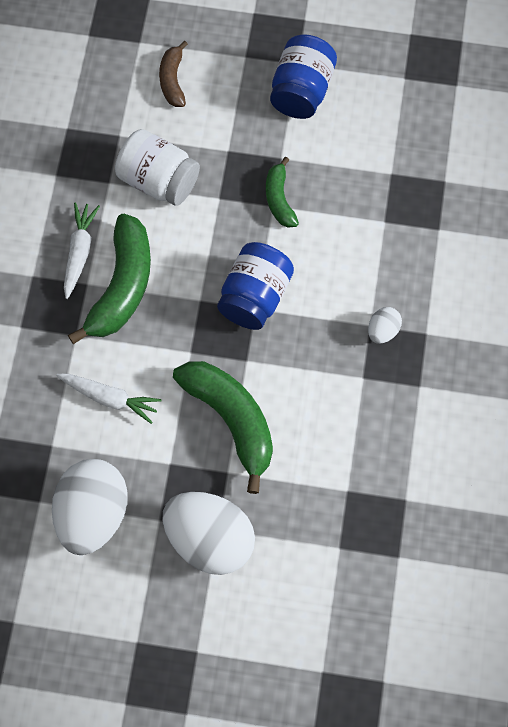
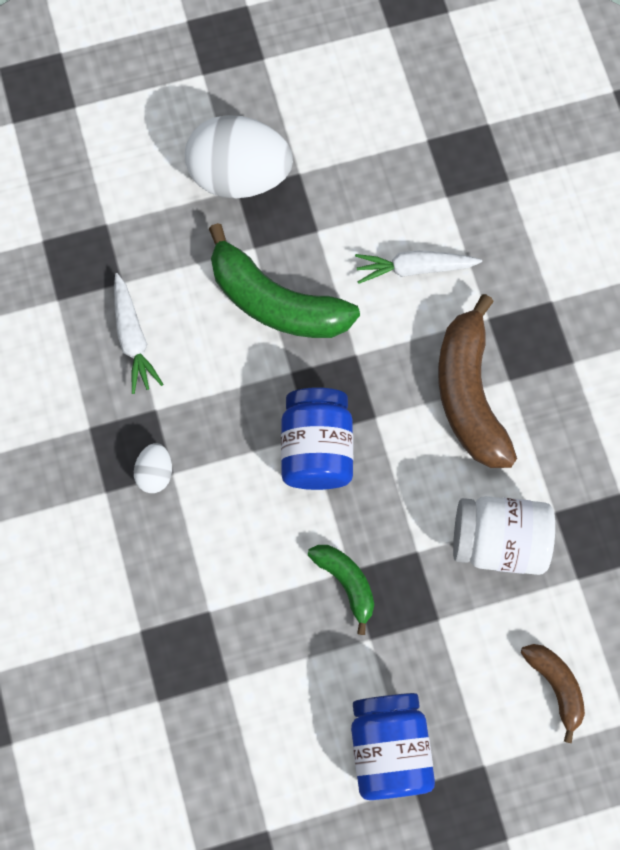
camera: 155 degrees right, 5 degrees up
(79, 252) = (538, 412): white carrot -> white carrot (133, 338)
(93, 514) = (367, 150): white egg -> none
(122, 286) = (469, 394): green banana -> brown banana

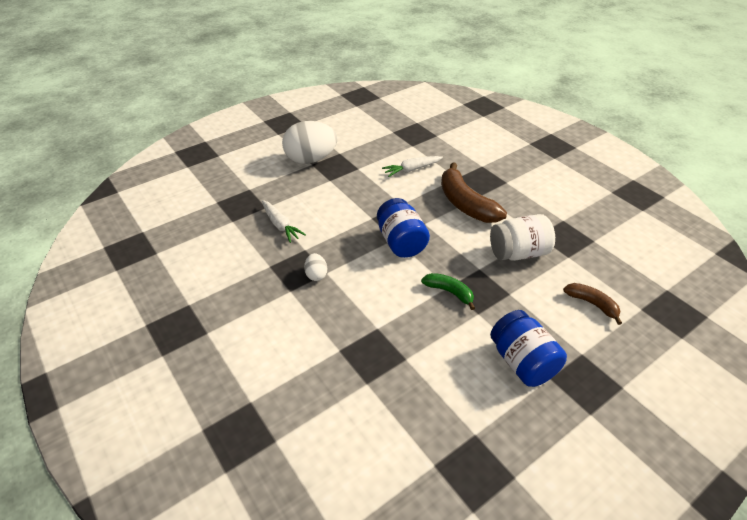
camera: 20 degrees left, 30 degrees down
(276, 302) = (350, 195): green banana -> none

